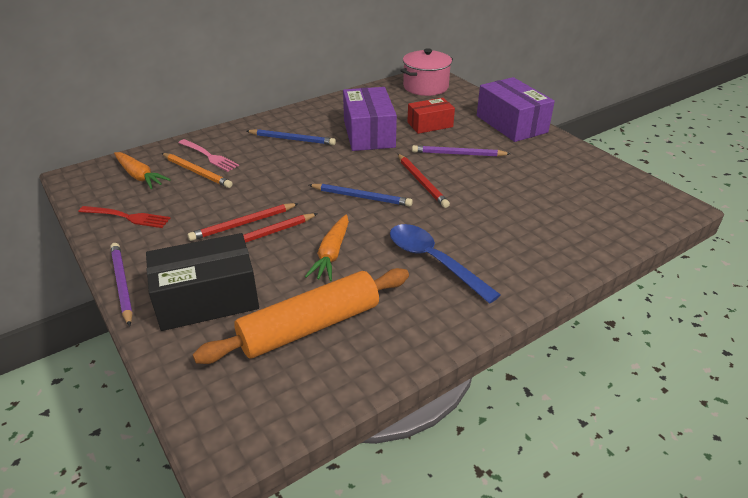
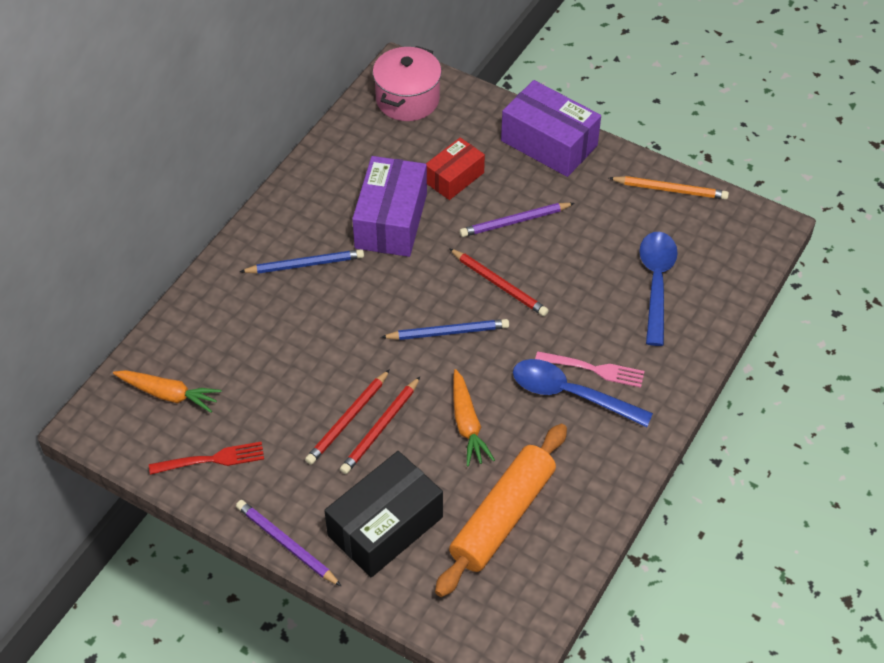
camera: 25 degrees left, 15 degrees up
(197, 172) = (232, 362): orange pencil -> orange pencil (670, 190)
(209, 156) = (226, 331): pink fork -> pink fork (594, 369)
(368, 133) = (391, 221): purple box -> purple box turned 45 degrees clockwise
(554, 214) = (656, 283): none -> blue spoon

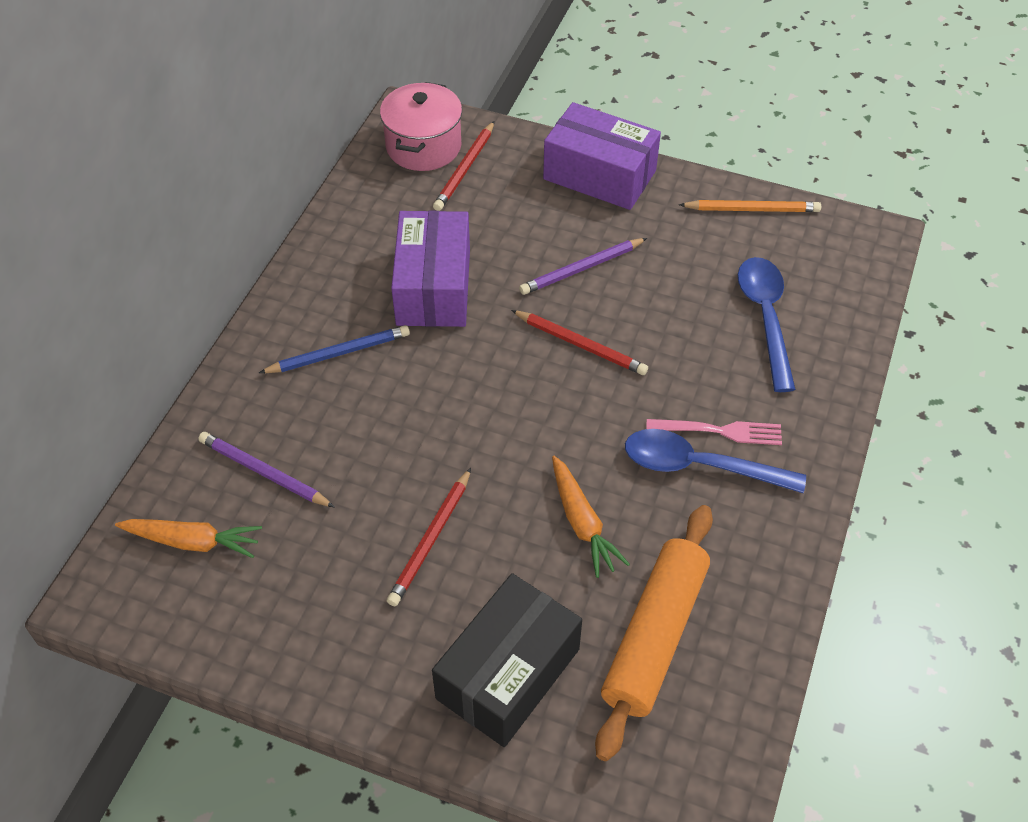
camera: 10 degrees left, 0 degrees up
(212, 459) = (264, 619): red fork -> none
(287, 544) = (384, 719): purple pencil -> purple pencil (264, 472)
(380, 428) = (474, 544): red pencil -> red pencil (465, 169)
(448, 332) = (532, 411): blue pencil -> none
(454, 177) = (498, 227): red box -> none

